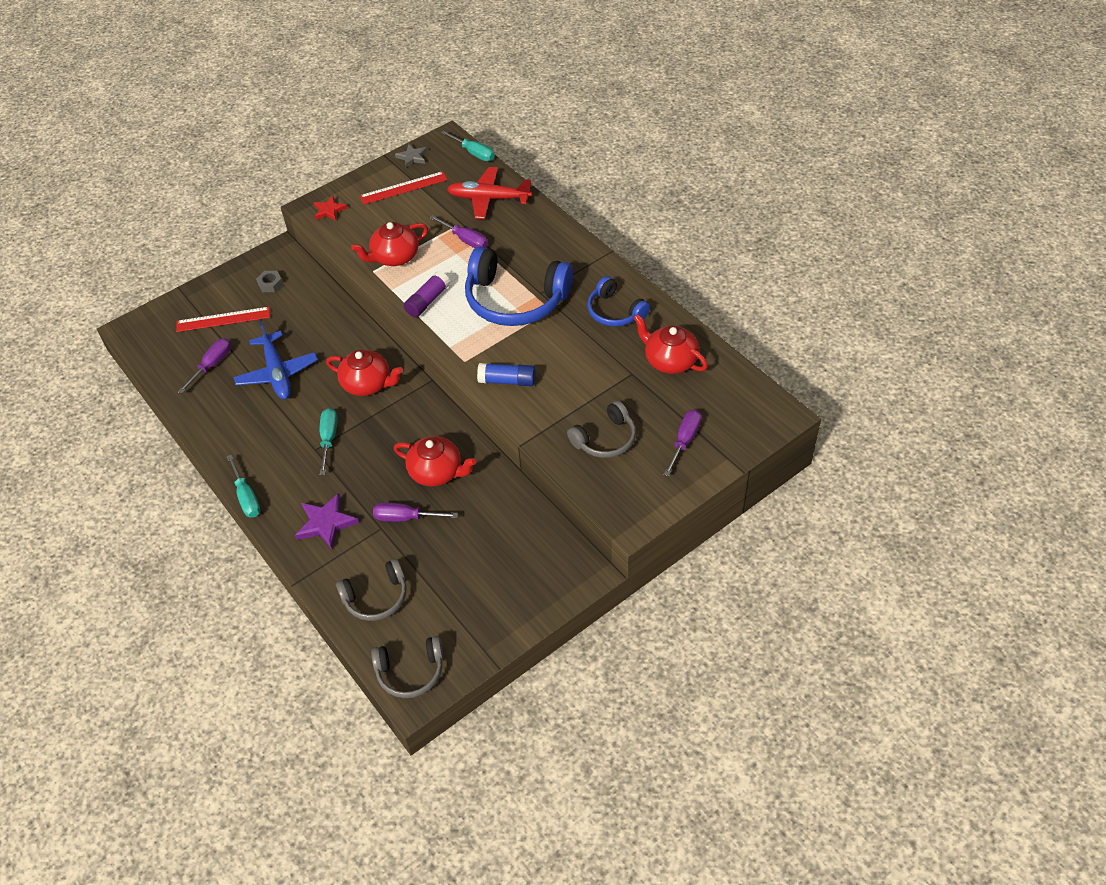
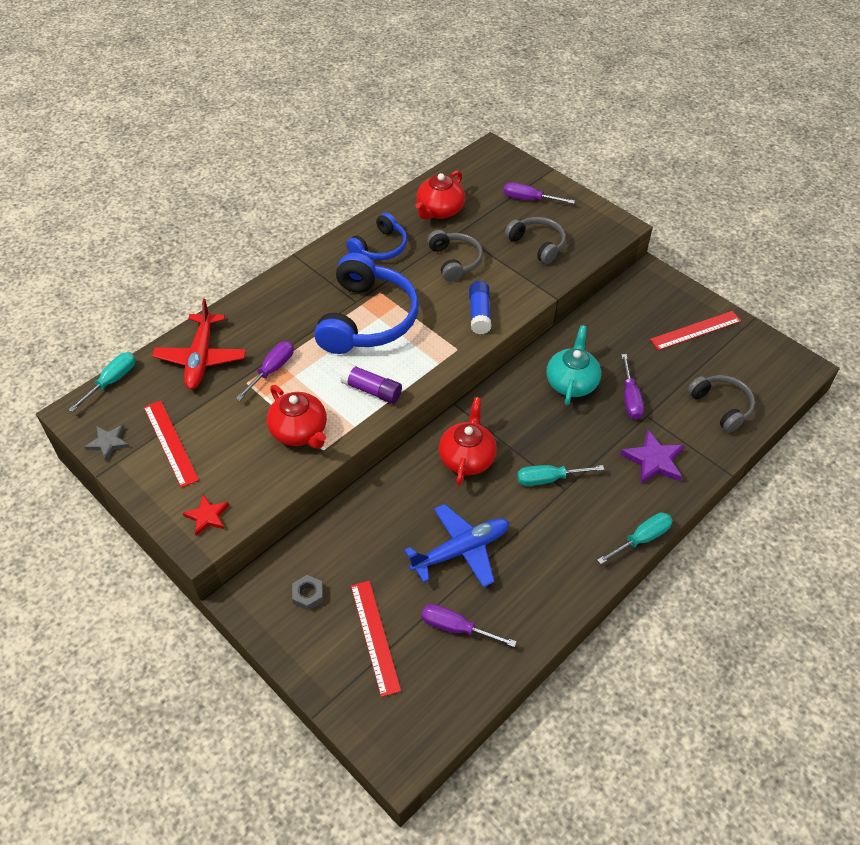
camera: 100 degrees left, 0 degrees up
(410, 672) = (782, 371): grey headphones -> grey headphones (455, 261)
(437, 472) = (571, 382): red teapot -> turquoise teapot
(488, 599) = (695, 330): none -> red ruler

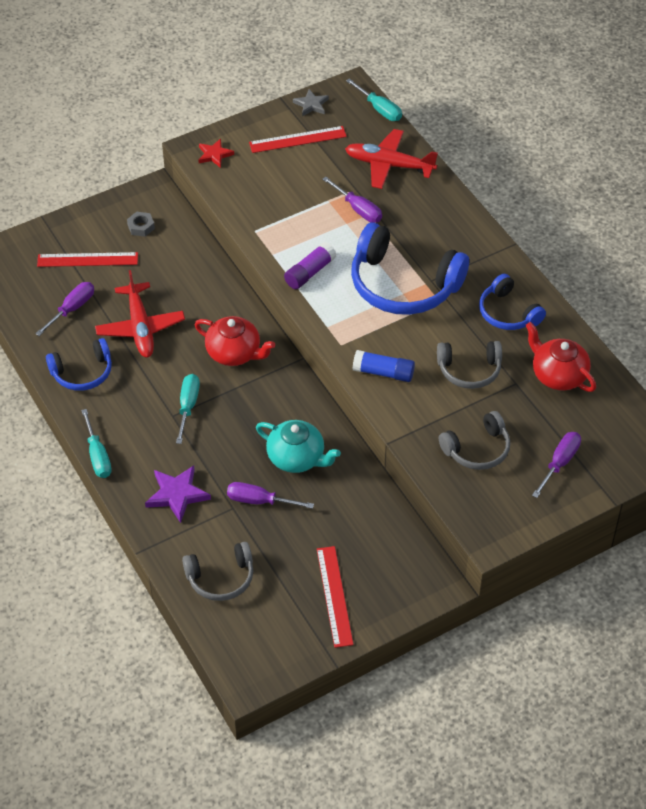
camera: 105 degrees right, 0 degrees up
(299, 431) = (279, 218): red teapot -> none
(460, 551) = (140, 327): blue plane -> red plane
(543, 587) = (82, 373): none -> blue headphones

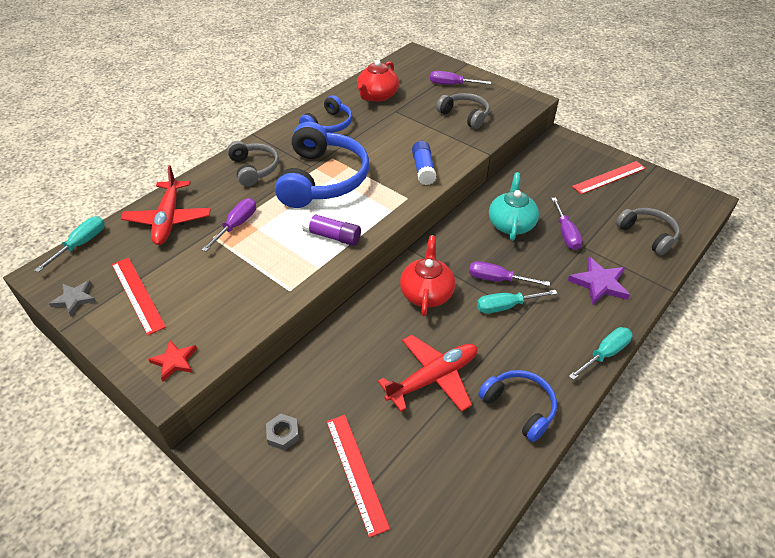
camera: 110 degrees left, 5 degrees down
(72, 309) = (440, 456): purple screwdriver -> purple screwdriver (498, 279)
(469, 370) = (395, 131): grey headphones -> grey headphones (254, 169)

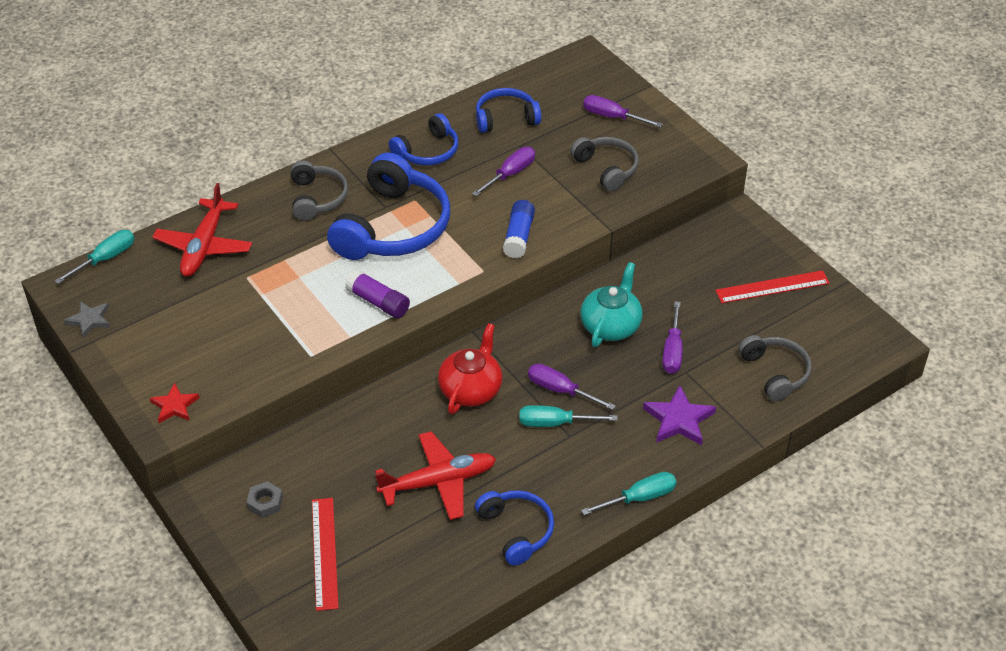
camera: 15 degrees right, 0 degrees up
(137, 294) = (153, 328): red ruler -> none
(236, 225) = (276, 268): purple screwdriver -> purple screwdriver (510, 174)
(377, 96) = (505, 118): red teapot -> blue headphones

